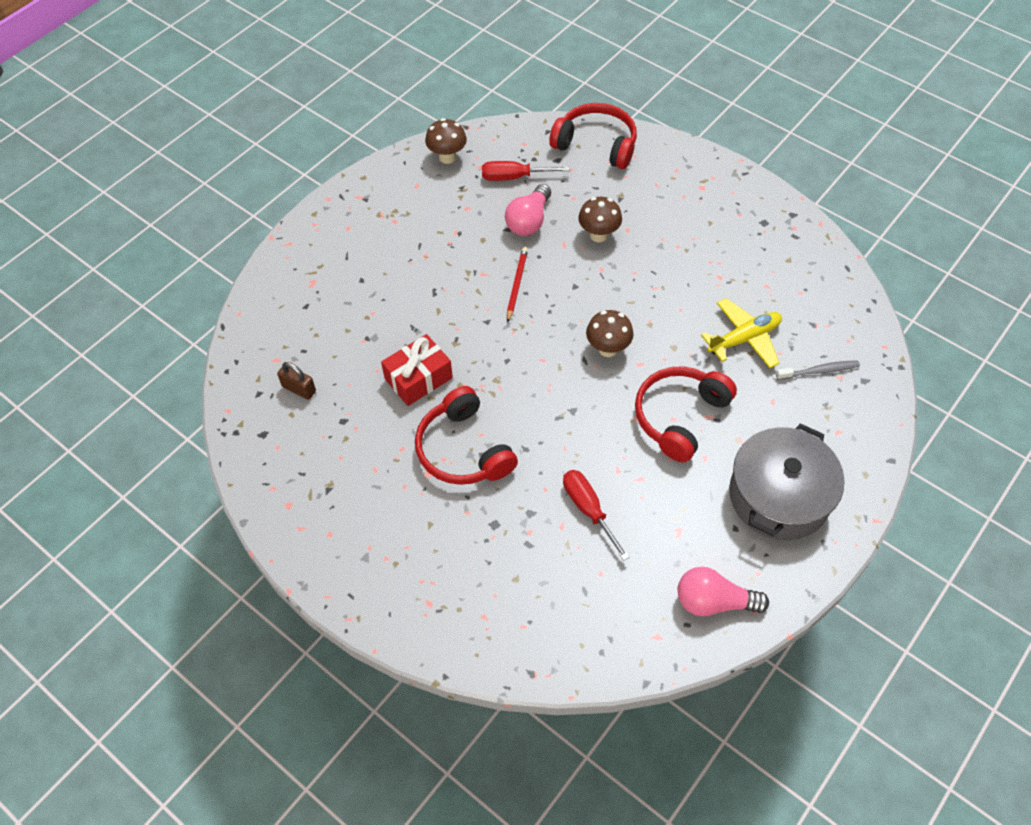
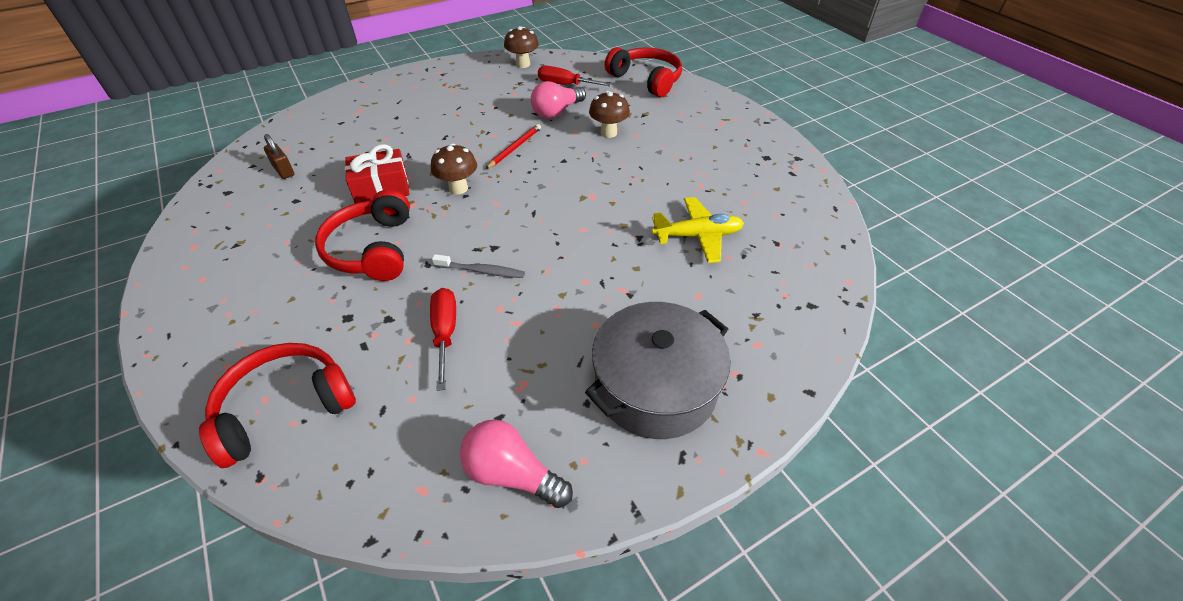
camera: 20 degrees right, 10 degrees down
(608, 349) = (560, 210): brown mushroom -> brown mushroom (458, 188)
(679, 417) = (592, 281): red headphones -> red headphones (285, 408)
(819, 371) = (763, 283): grey toothbrush -> grey toothbrush (481, 271)

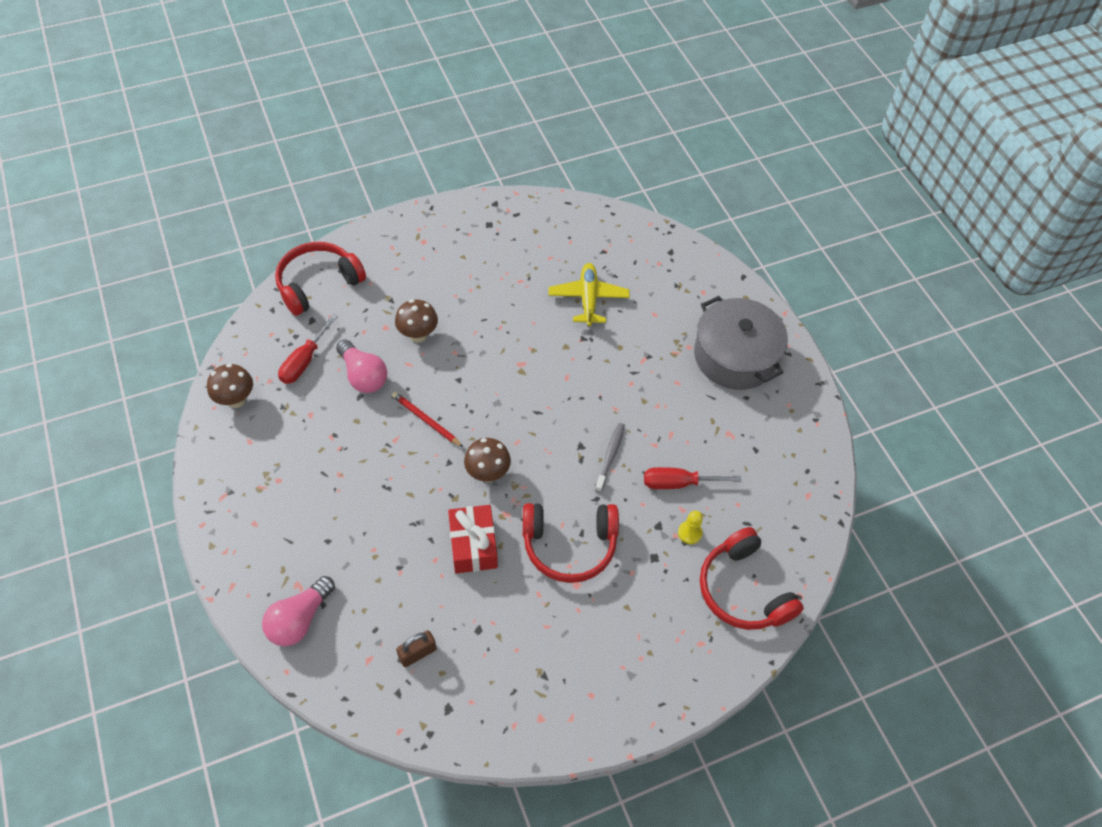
camera: 85 degrees left, 10 degrees up
(375, 348) = (689, 533): none -> yellow pawn
(512, 474) = (798, 444): pink light bulb -> pink light bulb (300, 619)

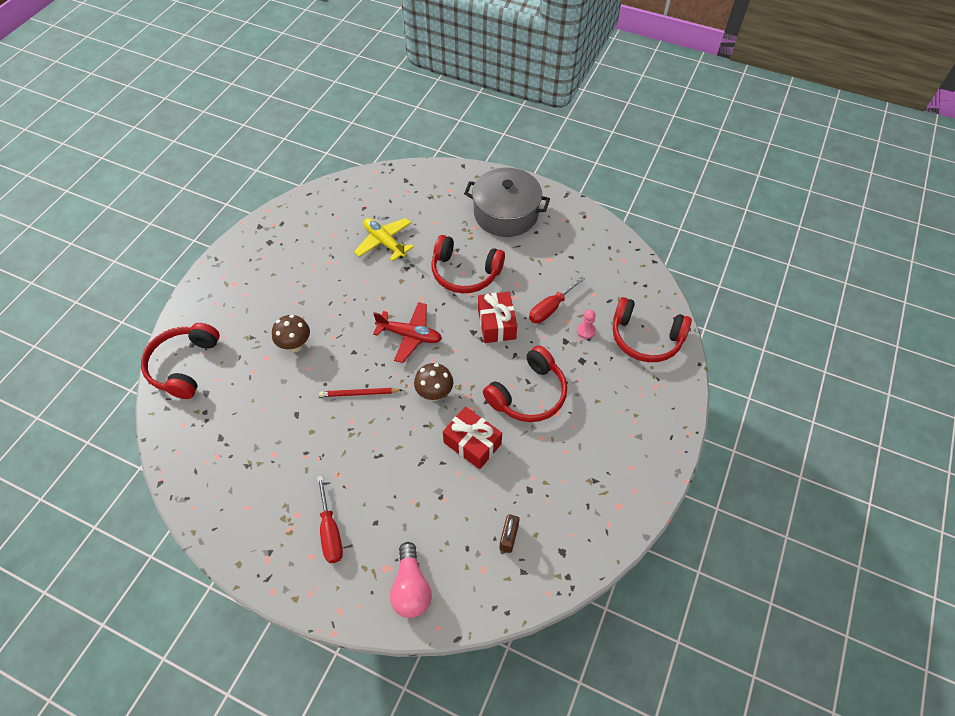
camera: 40 degrees left, 0 degrees up
(236, 400) = (205, 489): brown mushroom -> none
(304, 361) = (230, 423): red screwdriver -> red screwdriver (330, 532)
(363, 375) = (284, 399): pink light bulb -> none
(521, 403) = (410, 335): none -> red plane
(610, 456) = (496, 324): grey toothbrush -> red gift
(632, 384) = (465, 273): none -> red headphones
(689, 533) = (586, 331): yellow pawn -> pink pawn

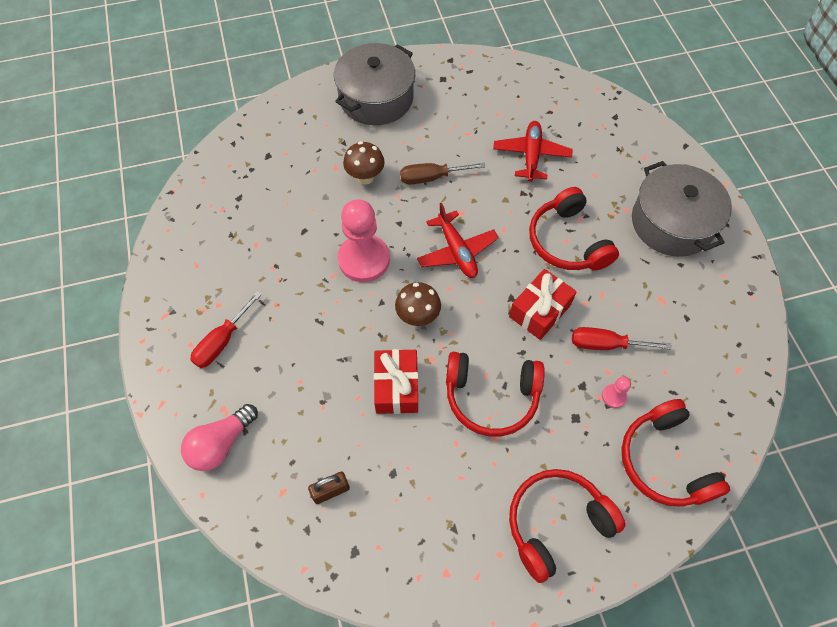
camera: 50 degrees right, 5 degrees up
(184, 365) = (278, 122): red headphones -> red headphones (556, 523)
(238, 290) = (376, 98): none -> grey pot
(339, 307) = (431, 178): none -> brown screwdriver
(359, 393) = (364, 259): red pencil -> pink pawn
(384, 242) = (531, 155): yellow plane -> red plane

